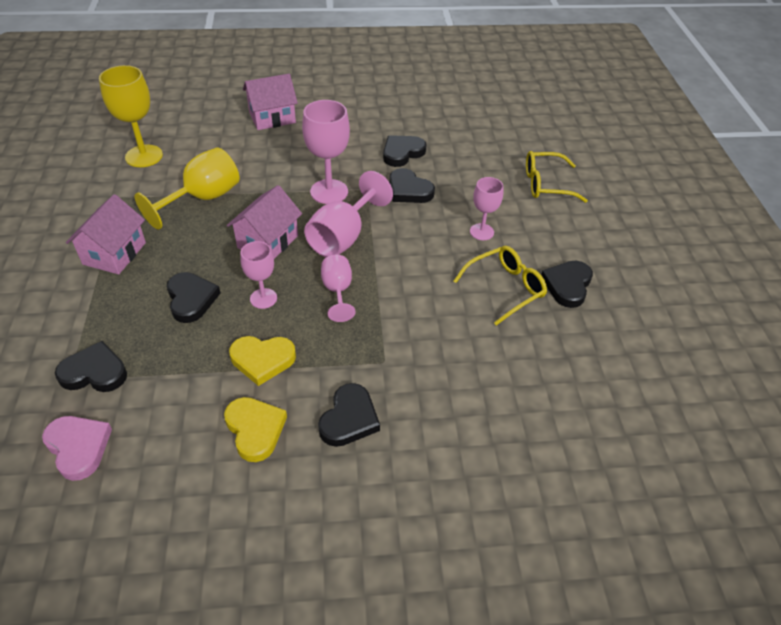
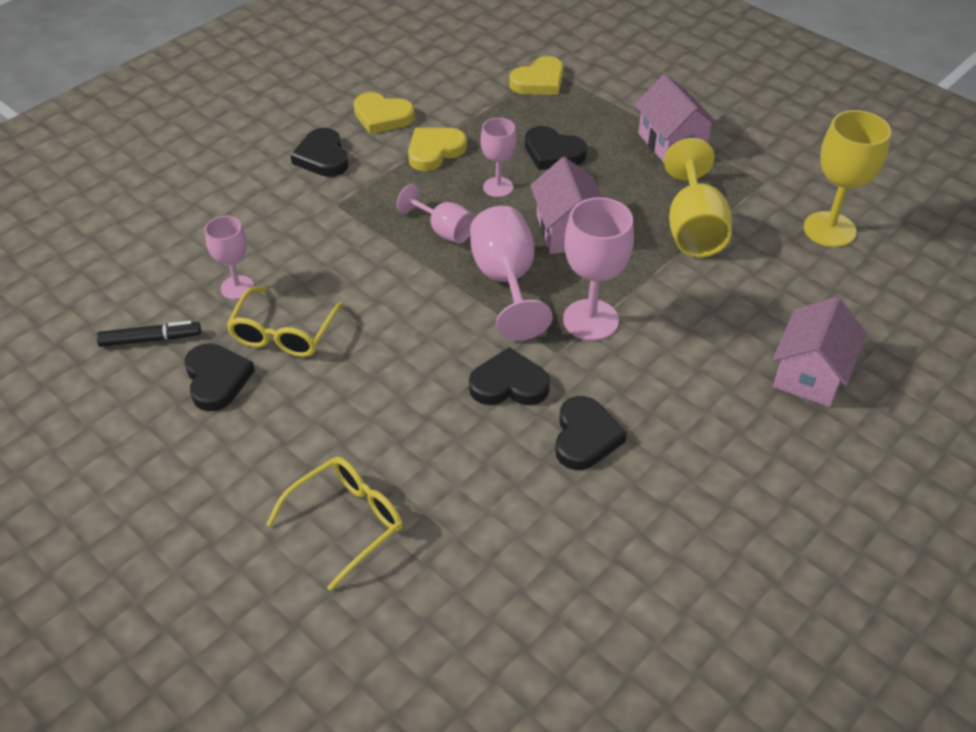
camera: 140 degrees right, 0 degrees up
(78, 447) = (481, 52): pink heart -> none
(94, 372) = (539, 81): black heart -> yellow heart
(481, 232) = (367, 384): pink goblet -> pink goblet (237, 287)
(596, 338) = (150, 339): none -> black marker

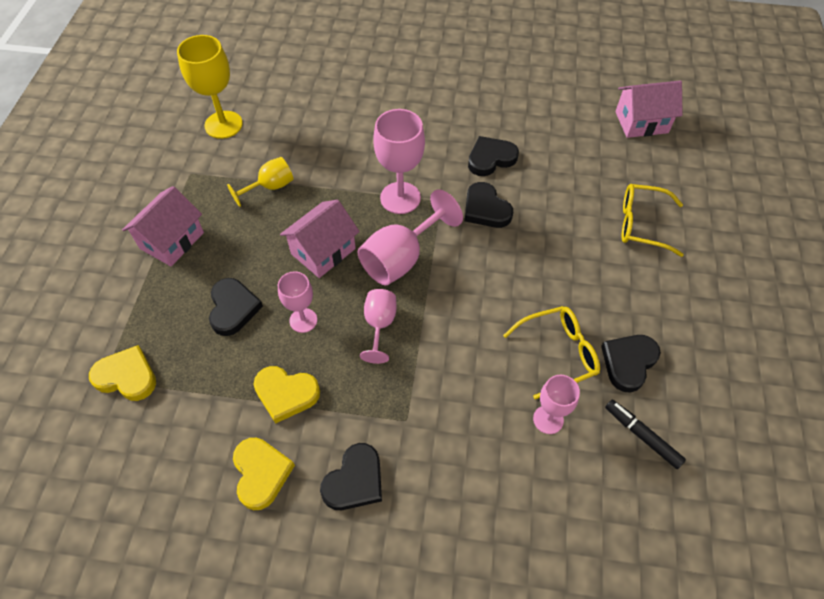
camera: 125 degrees left, 10 degrees up
(693, 228) = (270, 187): yellow goblet -> yellow goblet, size x0.61
(810, 374) = (363, 93): pink house -> pink house (641, 122)

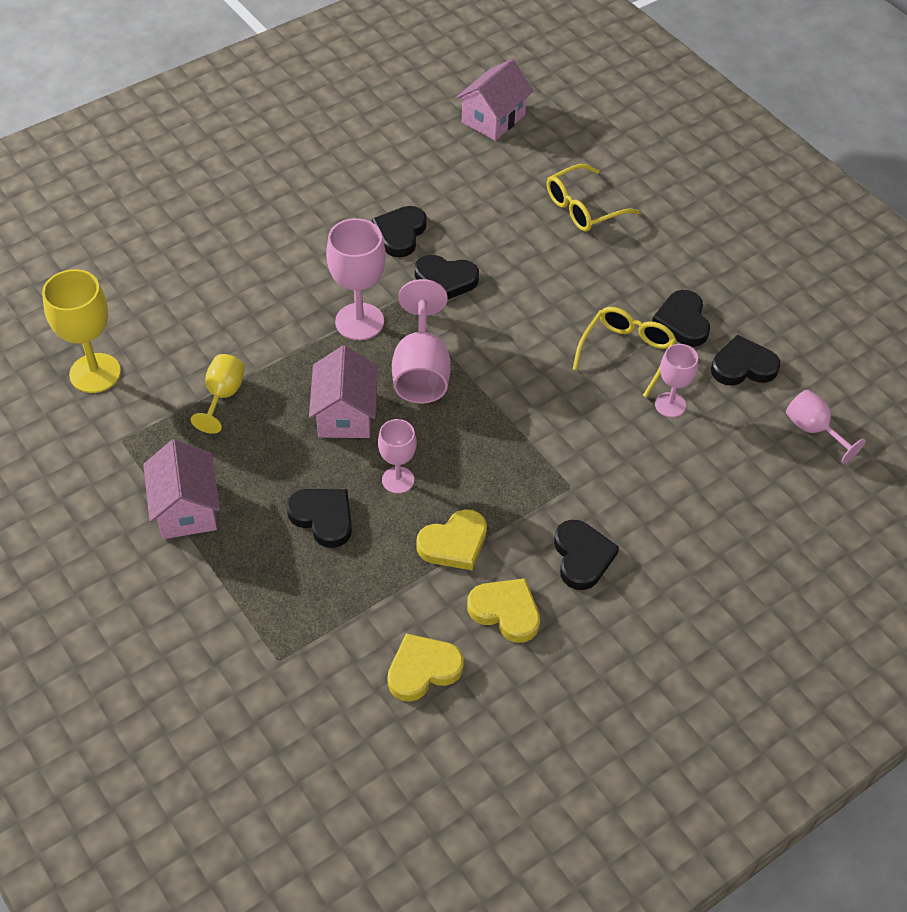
camera: 45 degrees left, 5 degrees down
(127, 376) = (297, 641): yellow heart -> yellow heart (423, 669)
(379, 325) = (466, 435): pink goblet -> pink goblet (813, 430)
(642, 436) = (743, 366): black marker -> black heart

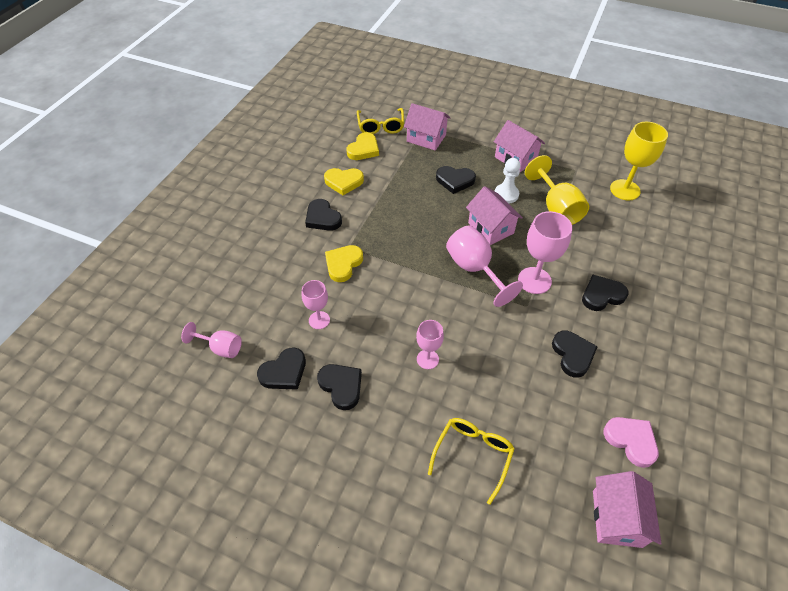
camera: 150 degrees right, 0 degrees up
(223, 396) = (556, 208): yellow goblet -> yellow goblet, size x1.64
(270, 453) = (506, 194): none -> white pawn
(291, 634) = (426, 138): none -> pink house
(398, 480) = (436, 211): pink goblet -> pink goblet (427, 359)
(422, 152) = (631, 441): none -> pink heart
(445, 280) = (513, 335): black heart -> black heart (602, 295)
(454, 543) = (387, 197): yellow heart -> yellow heart (343, 264)
(627, 352) = (365, 342): yellow glasses -> yellow glasses (381, 126)

